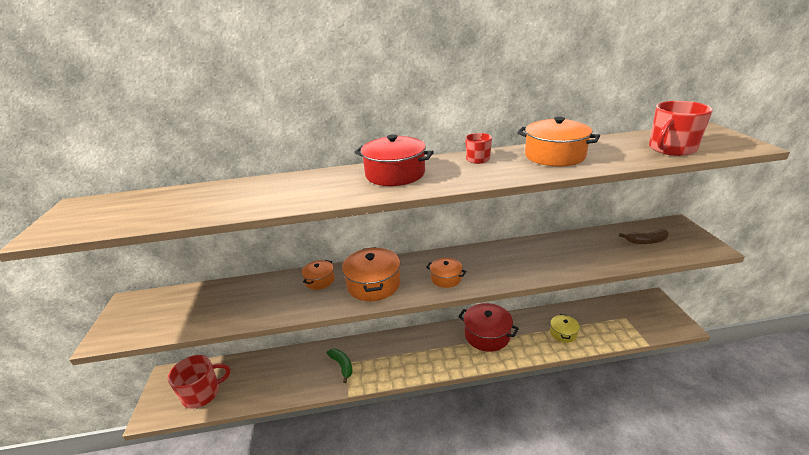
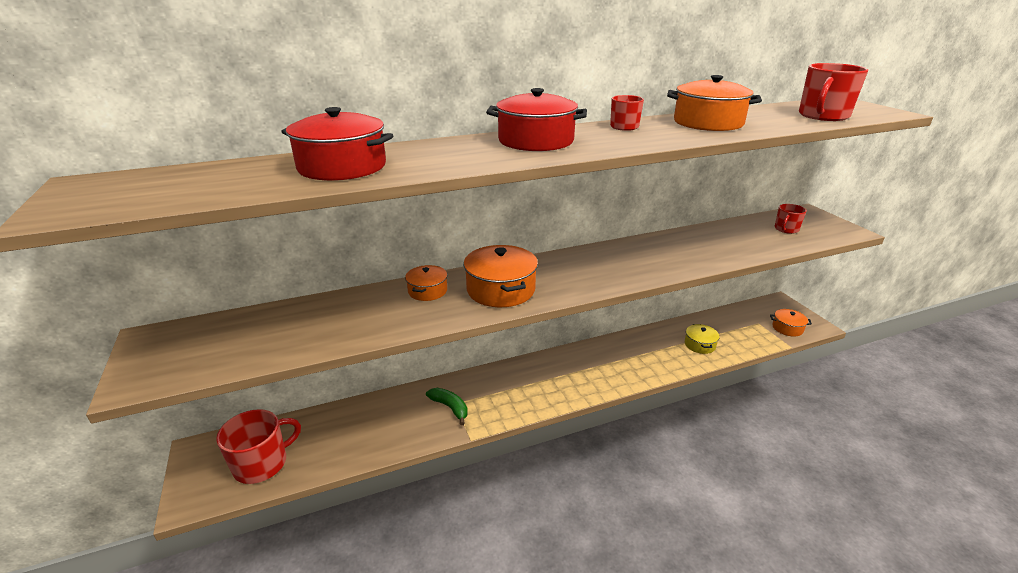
camera: 15 degrees left, 0 degrees up
(446, 278) = (587, 277): orange pot -> orange pot (787, 328)
(487, 335) = (616, 355): red pot -> red pot (342, 167)
(646, 241) = (786, 229): brown banana -> red mug

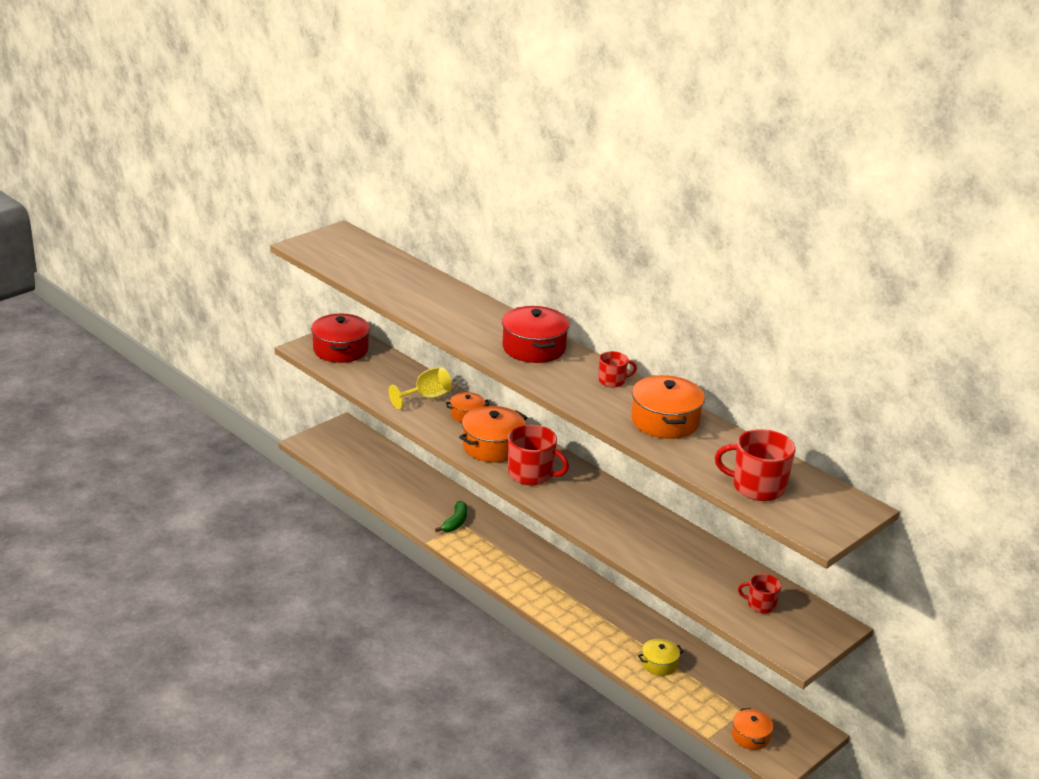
camera: 65 degrees right, 0 degrees up
(262, 463) = (349, 457): red mug -> red mug (531, 474)
(342, 167) = (420, 293): red pot -> red pot (340, 350)
(369, 308) = (426, 397): none -> yellow goblet

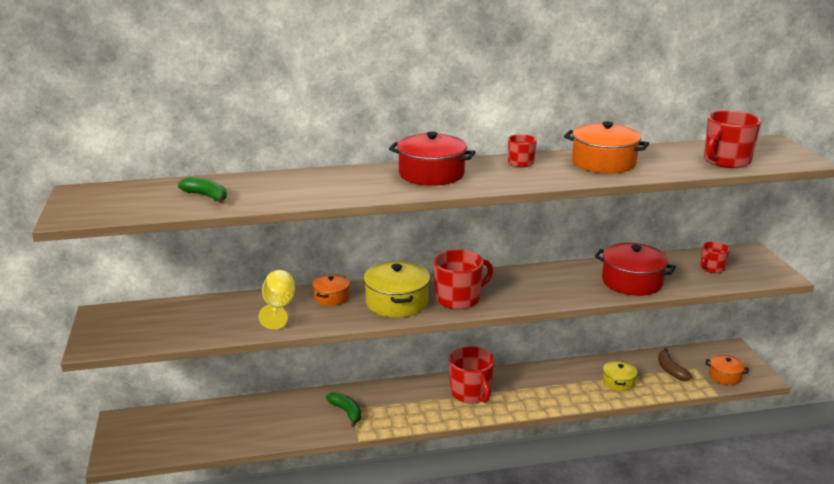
camera: 55 degrees left, 5 degrees down
(340, 350) = (129, 326): red pot -> red pot (632, 282)
(385, 276) = (207, 196): none -> green banana
(492, 446) = (397, 302): orange pot -> yellow pot
(548, 579) = (471, 393): none -> red mug
(720, 695) = (670, 370): none -> brown banana

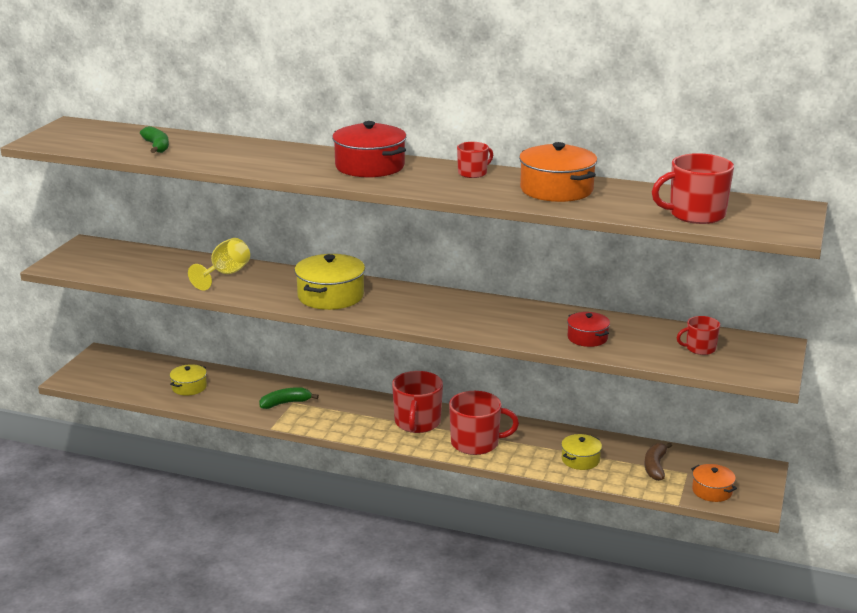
camera: 30 degrees right, 0 degrees up
(243, 426) = (189, 387): none -> yellow pot
(331, 297) = (280, 278): orange pot -> none
(346, 412) = (285, 403): green banana -> green banana turned 105 degrees counterclockwise
(459, 298) = (391, 307): red mug -> red mug (476, 443)
(632, 282) = (587, 338): red pot -> red pot, size x0.57

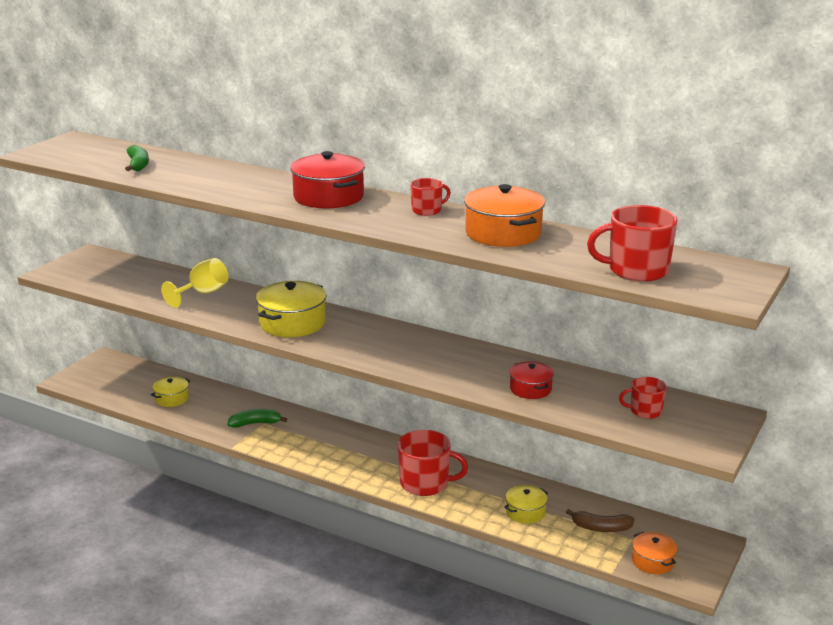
camera: 10 degrees right, 0 degrees up
(417, 423) = (375, 456): red mug -> none
(655, 467) = (601, 528): brown banana -> brown banana turned 105 degrees counterclockwise

